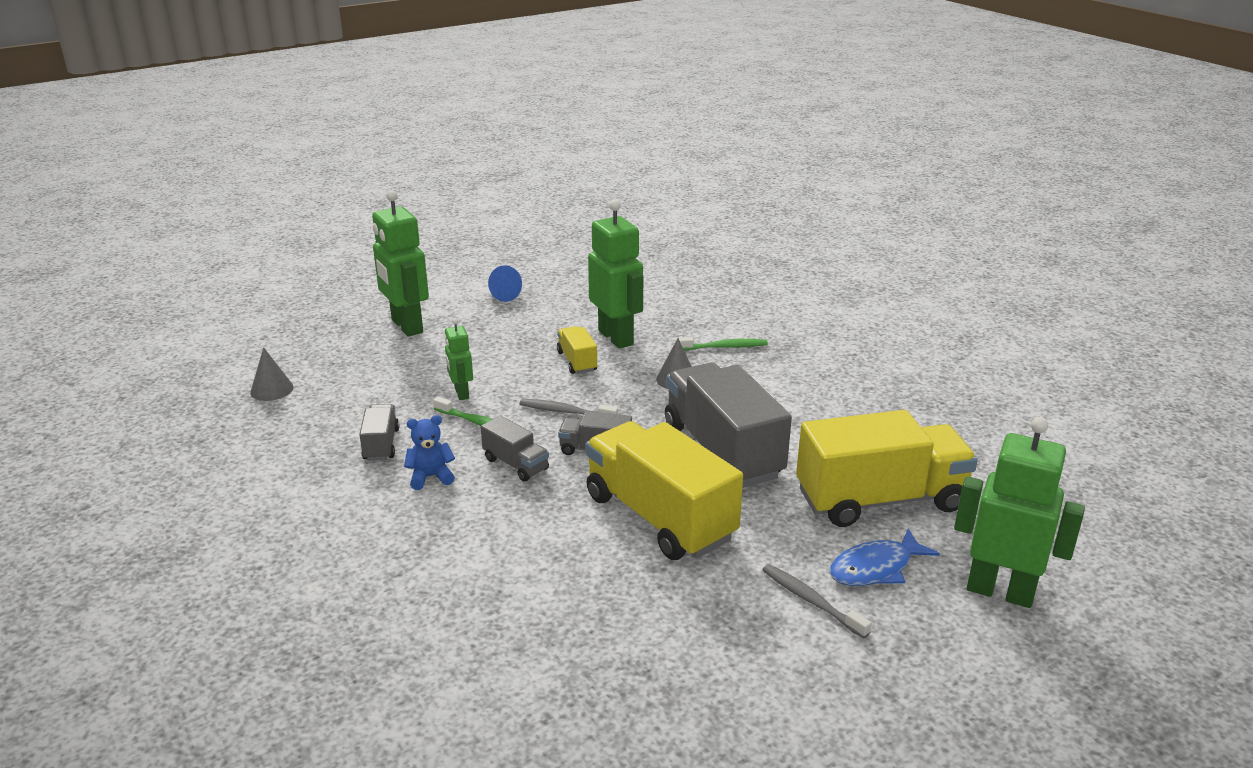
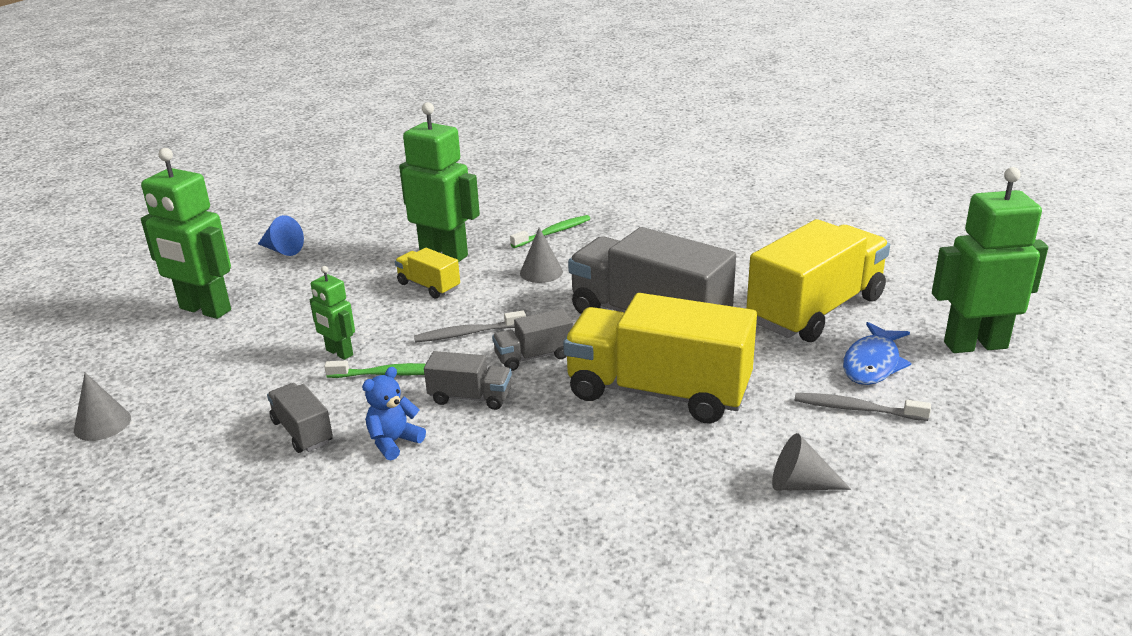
camera: 30 degrees left, 0 degrees up
(688, 640) = (800, 484): none -> grey cone

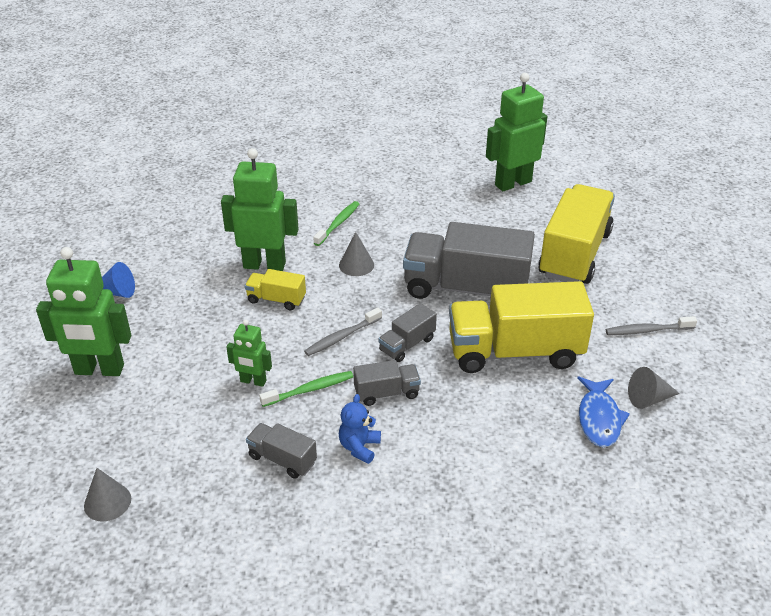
camera: 25 degrees left, 10 degrees up
(873, 363) = (636, 290): blue fish -> blue fish (599, 418)
(975, 345) = (688, 259): green robot -> green robot (513, 183)

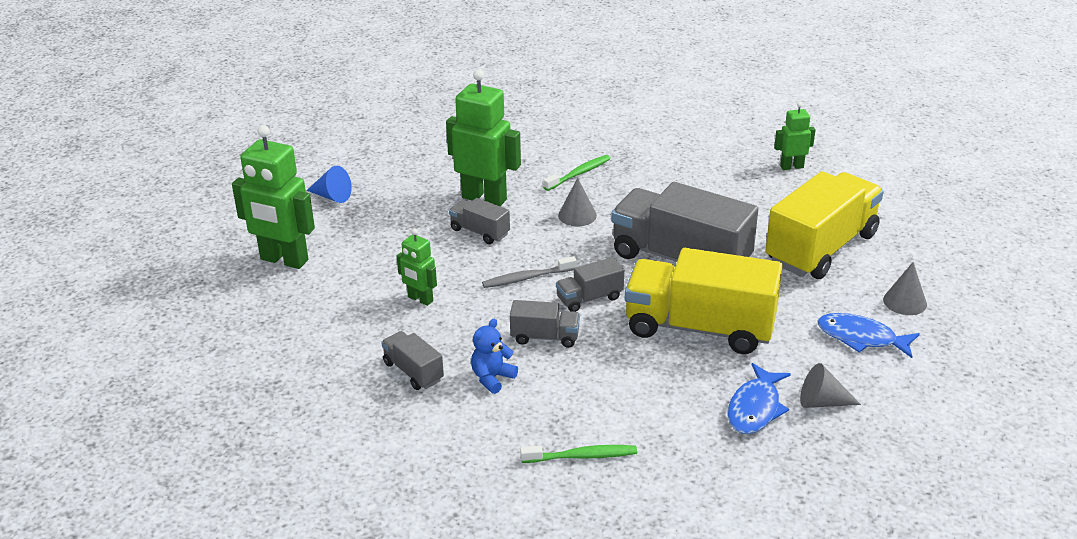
camera: 20 degrees right, 5 degrees down
(107, 502) = (239, 370): grey cone -> grey cone (905, 302)
(276, 299) = (480, 232): yellow truck -> grey truck
(309, 390) = (470, 318): green toothbrush -> green toothbrush (581, 456)
(513, 183) = (791, 167): green robot -> green robot, size x0.53
(648, 330) = (861, 338): grey toothbrush -> blue fish

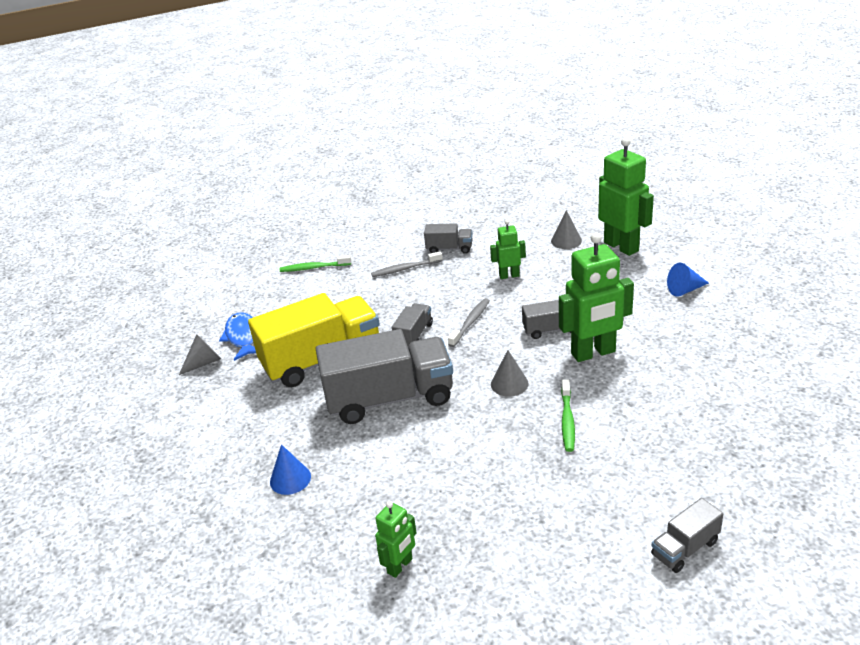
camera: 140 degrees right, 0 degrees up
(284, 260) = (621, 246): green robot -> green robot turned 75 degrees clockwise
(492, 378) = (405, 269): blue teddy bear -> grey toothbrush
(545, 337) = (408, 300): grey truck -> grey truck (685, 548)
(581, 456) = (314, 268): green toothbrush -> green toothbrush turned 45 degrees clockwise
(821, 248) = (290, 479): yellow truck -> blue cone
(861, 338) = (205, 419): blue fish -> none
(905, 302) = (188, 469): grey cone -> grey cone (566, 241)

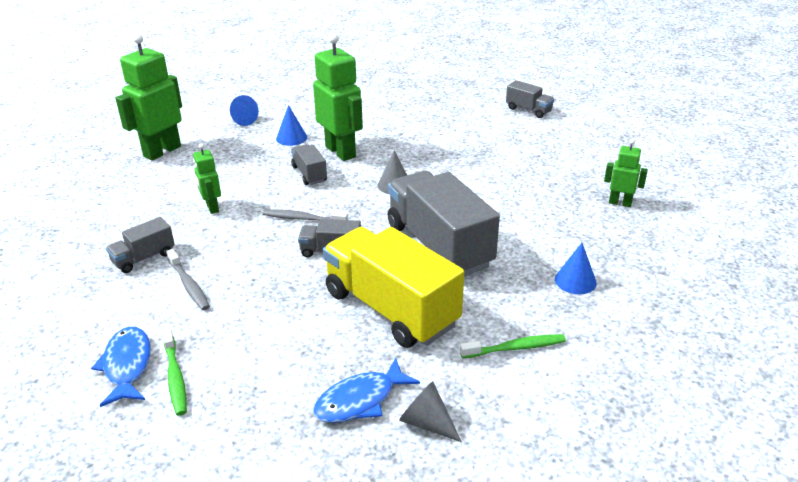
camera: 110 degrees left, 0 degrees up
(335, 251) = (127, 366): none -> blue fish
(449, 249) = (143, 258): grey truck -> grey truck turned 120 degrees counterclockwise
(566, 241) = (143, 181): grey cone -> none
(567, 420) = (430, 155): green toothbrush -> green toothbrush (515, 348)
(634, 321) = (291, 138): none -> blue cone

